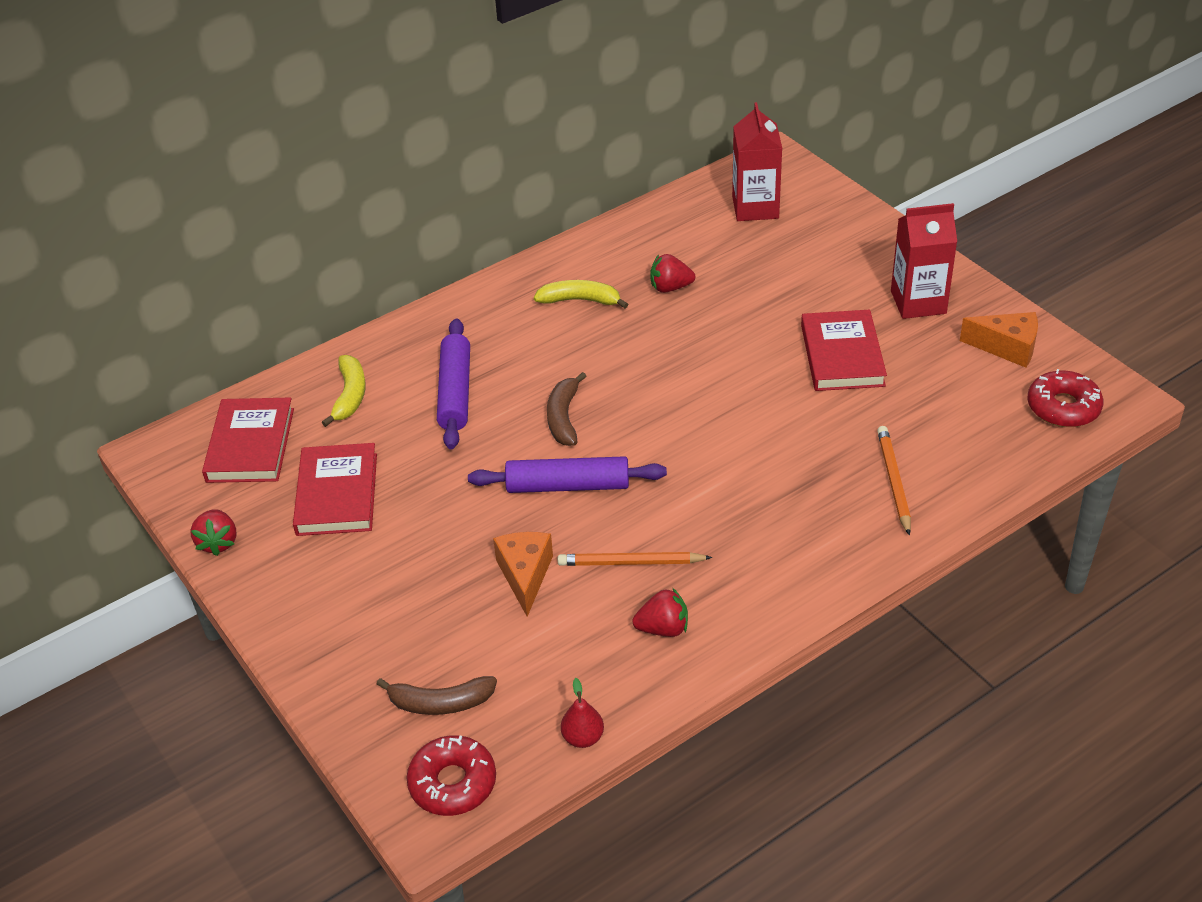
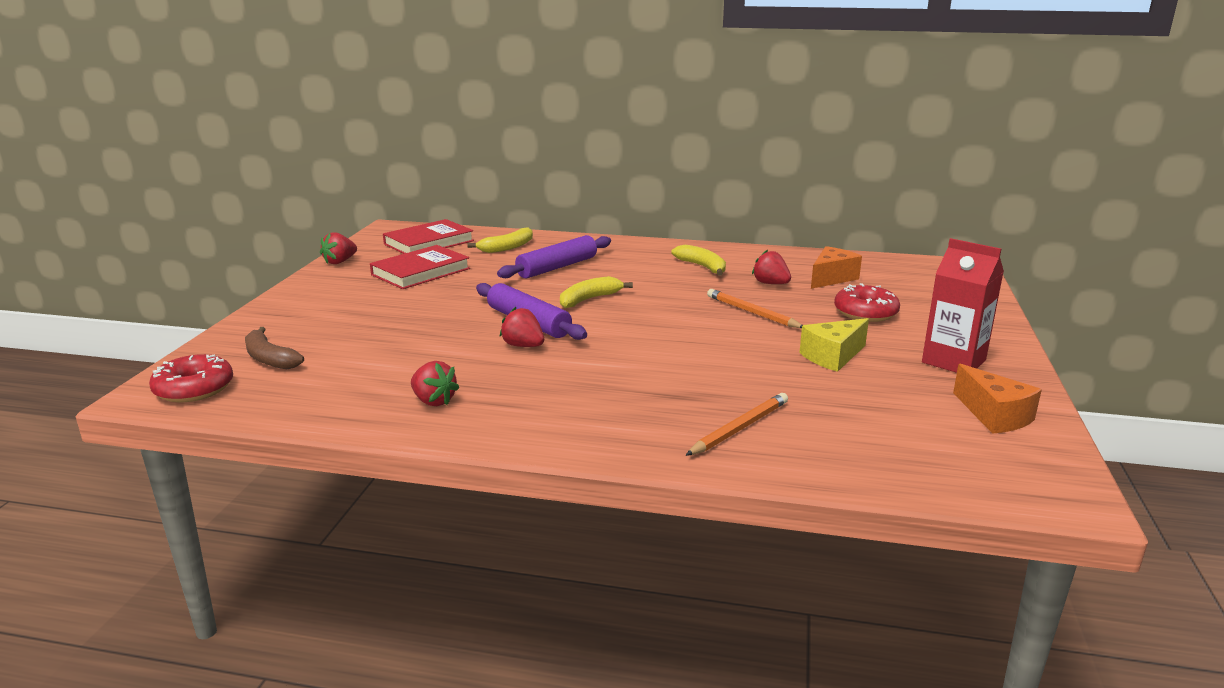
camera: 45 degrees right, 20 degrees down
(525, 575) = (423, 340): orange cheese -> orange cheese (831, 278)
(563, 417) = (589, 299): brown banana -> yellow banana
(583, 737) = (283, 414): red pear -> none
(616, 517) = (523, 346): none -> red strawberry
(631, 562) = (485, 366): orange pencil -> orange pencil (752, 312)
(755, 207) = (904, 278): red carton -> none
(842, 355) = (832, 356): red book -> yellow cheese
(1063, 407) = (987, 471): red donut -> red donut (865, 312)

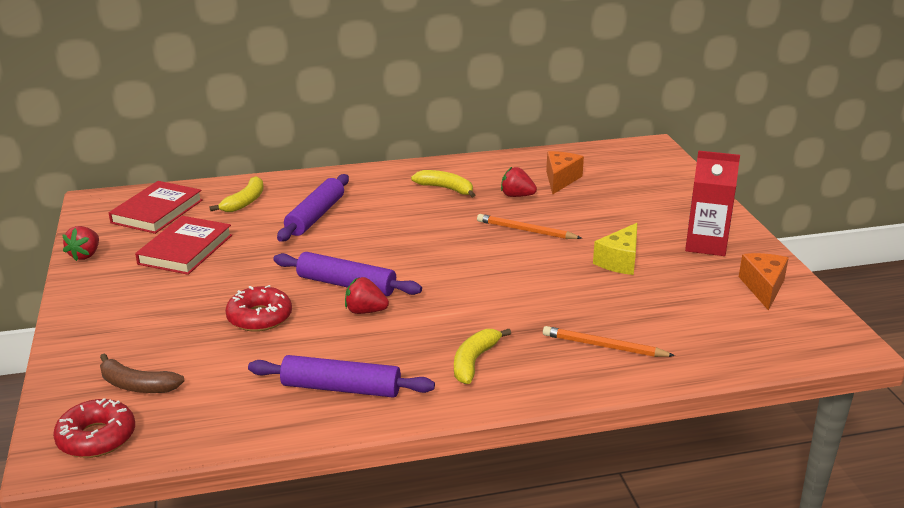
camera: 25 degrees left, 5 degrees up
(433, 401) = (341, 388): red strawberry -> purple rolling pin
(589, 299) = (378, 247): yellow banana -> yellow banana (474, 361)
(739, 428) = (604, 346): orange pencil -> orange pencil turned 90 degrees counterclockwise
(865, 312) = (612, 211): red donut -> red donut (259, 317)
(994, 415) = (763, 288): orange cheese -> orange cheese turned 120 degrees counterclockwise

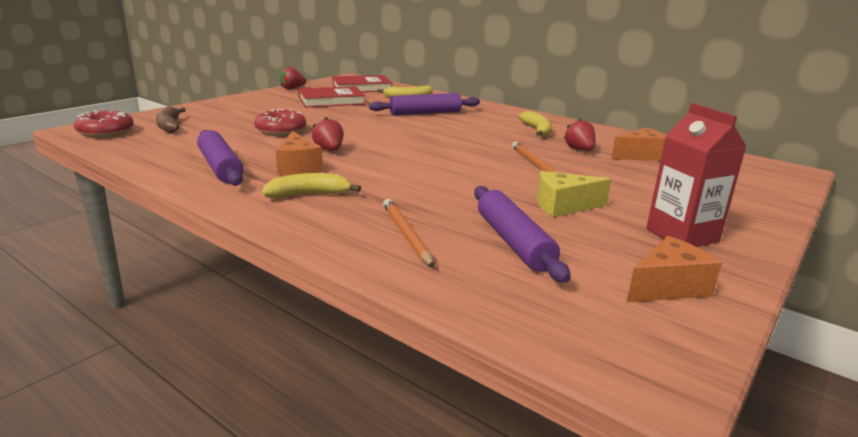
camera: 50 degrees right, 5 degrees down
(346, 284) = (355, 138): purple rolling pin -> purple rolling pin (514, 242)
(395, 344) = (298, 167): none -> orange cheese

